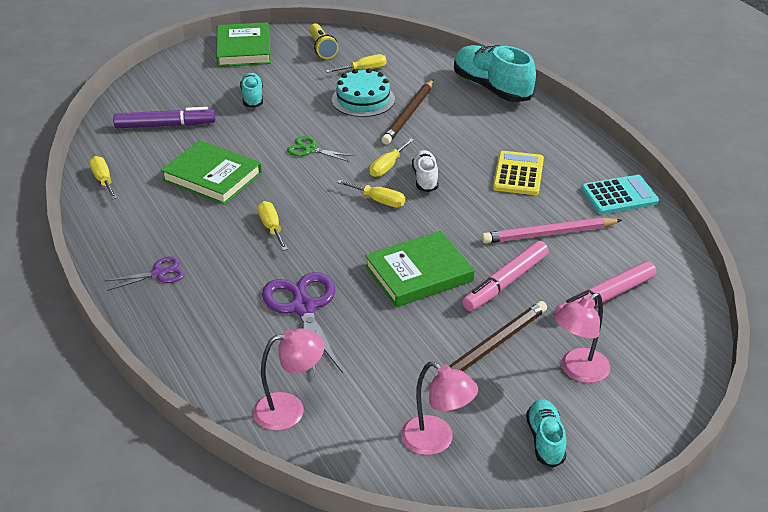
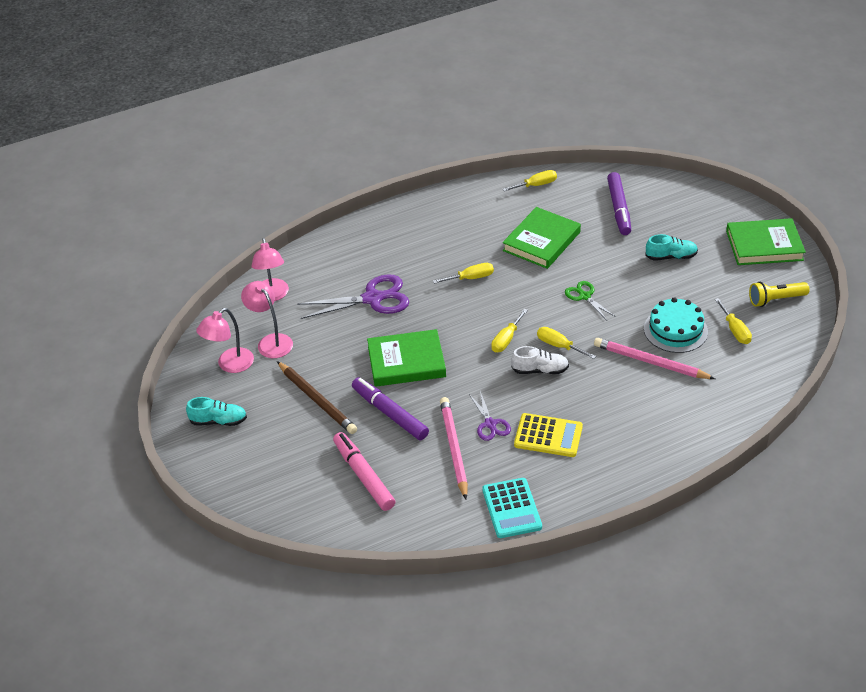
camera: 95 degrees right, 5 degrees up
(158, 274) = (418, 225): purple scissors -> purple scissors (490, 424)
(310, 149) = (585, 296): green scissors -> green scissors turned 60 degrees counterclockwise
(408, 114) = (650, 362): brown pencil -> pink pencil
(419, 273) = (406, 362): green book -> green book turned 75 degrees counterclockwise
(491, 88) = (711, 428): turquoise shoe -> none
(505, 283) = (390, 413): pink marker -> purple marker
(578, 371) = (282, 447): pink lamp -> pink lamp (271, 341)

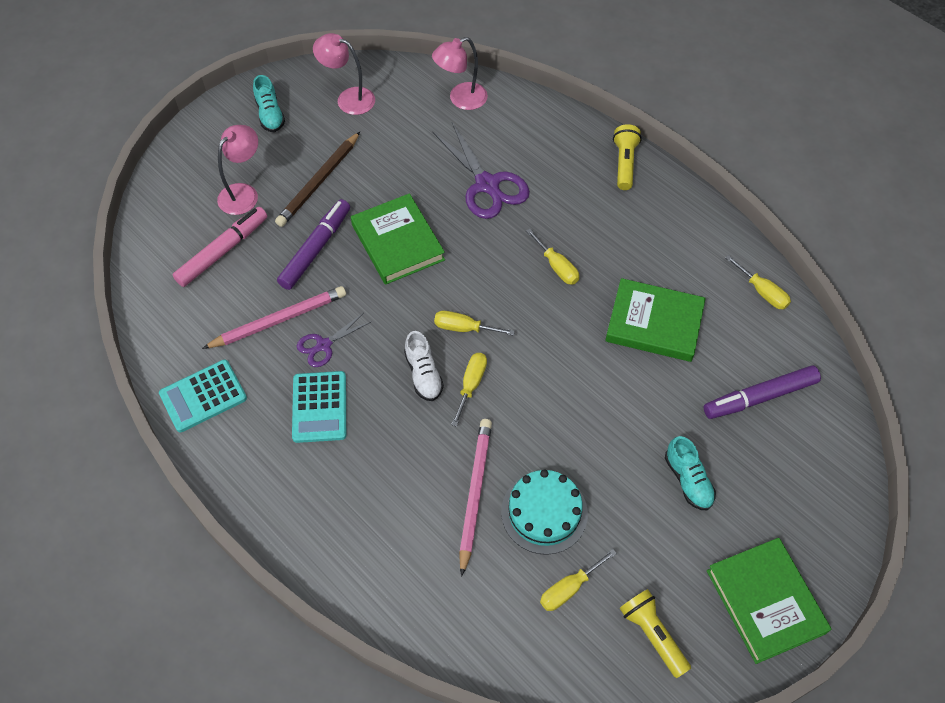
camera: 70 degrees right, 15 degrees up
(271, 341) = (392, 119): pink lamp -> pink lamp (244, 193)
(390, 221) = (624, 163): none -> yellow flashlight
(548, 436) = (319, 407): yellow calculator -> turquoise calculator
(585, 296) = (569, 394): green scissors -> none

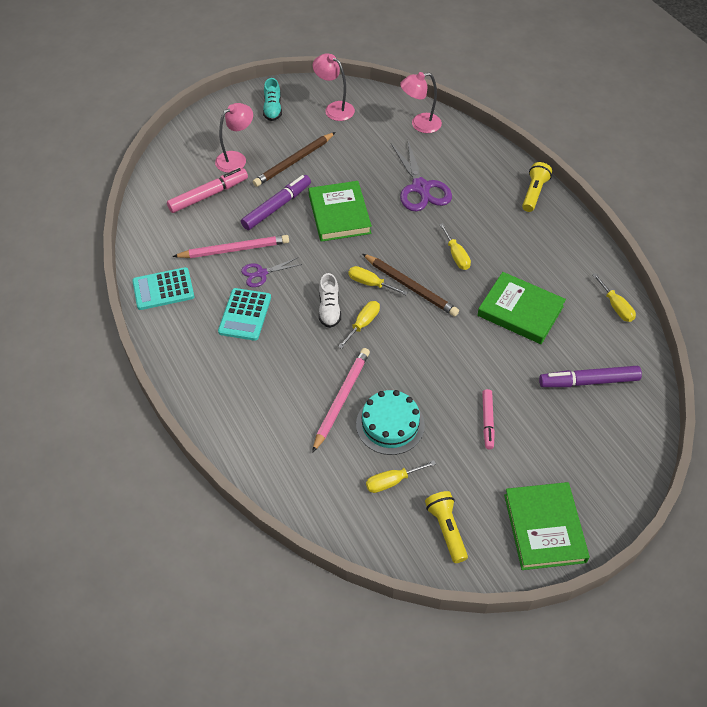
camera: 15 degrees right, 5 degrees down
(514, 321) = (411, 287): none -> brown pencil
(658, 479) = (487, 421): none -> pink marker
(688, 480) = (510, 428): turquoise shoe -> none

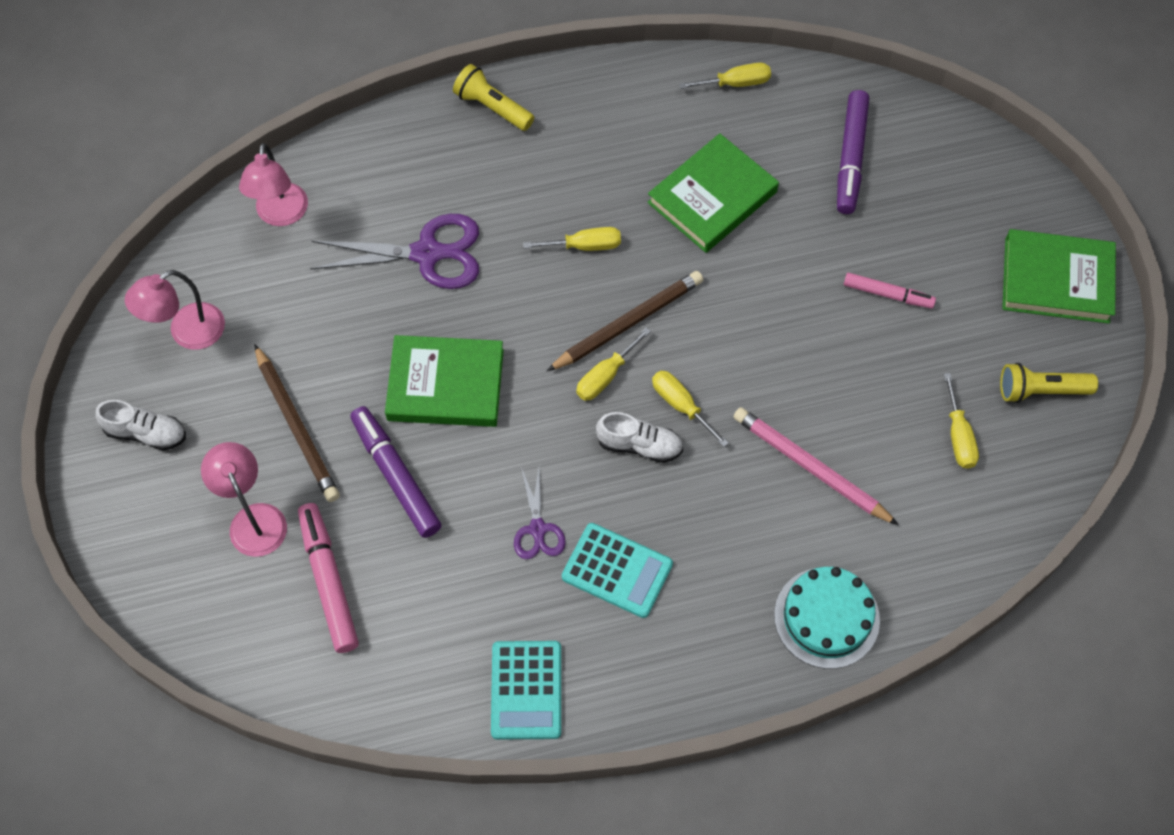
camera: 75 degrees left, 10 degrees up
(234, 249) = (472, 561): pink pencil -> none
(272, 109) = (146, 433): turquoise shoe -> white shoe
(390, 424) = (867, 415): turquoise cake -> turquoise cake (826, 617)

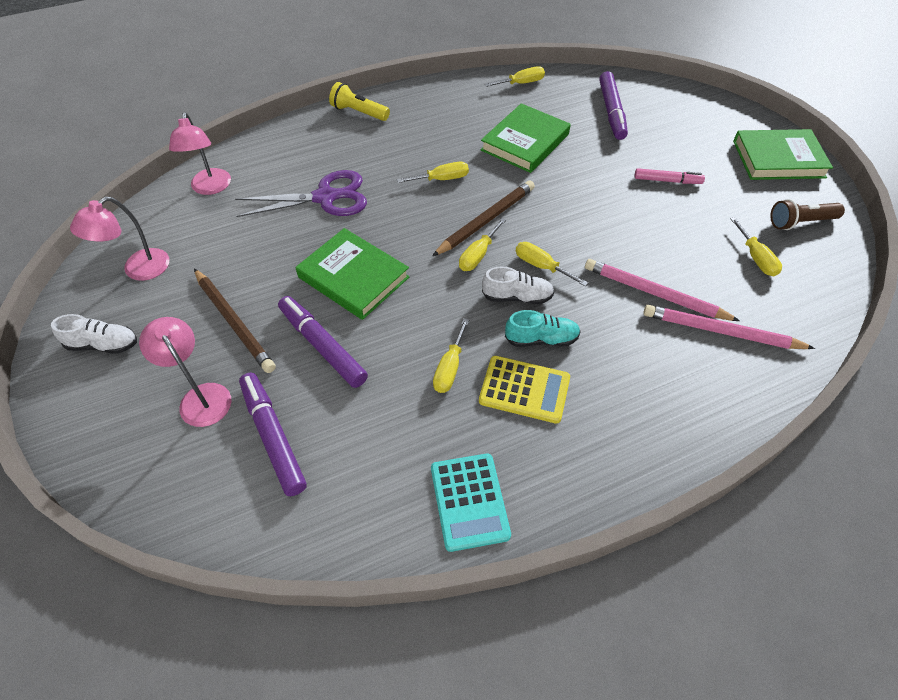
camera: 10 degrees left, 10 degrees down
(329, 581) = (273, 436): pink marker -> purple marker
(445, 385) = (353, 277): green book -> green book turned 45 degrees clockwise
(537, 529) = (449, 368): purple scissors -> yellow screwdriver
(617, 570) = (524, 390): turquoise calculator -> yellow calculator
(654, 508) = (541, 339): none -> turquoise shoe
(826, 617) = (709, 399): turquoise cake -> none
(873, 533) = (721, 331): none -> pink pencil
(1040, 390) = (800, 222): yellow flashlight -> brown flashlight

